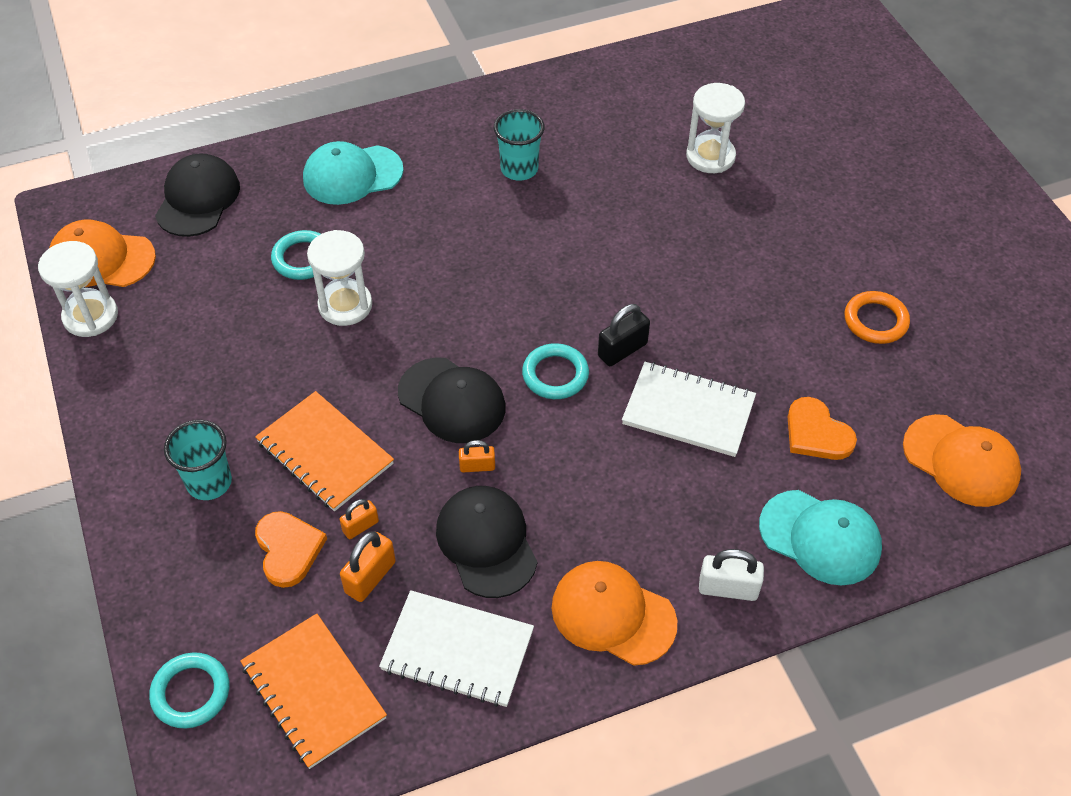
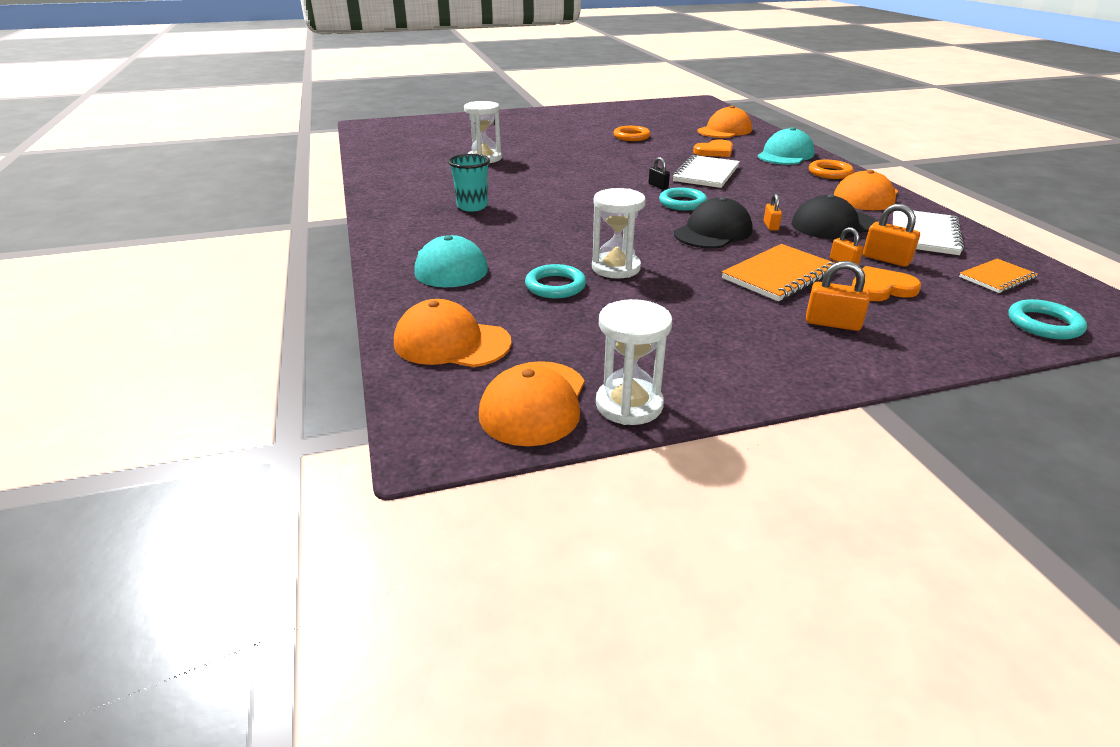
camera: 85 degrees left, 20 degrees down
(198, 199) = (451, 343): black cap -> orange cap
(209, 482) = (832, 323): turquoise cup -> orange padlock
(313, 692) = (997, 278): orange notebook -> orange notebook, size x0.63
(622, 350) = (658, 186): black padlock -> black padlock, size x0.64
(728, 588) = (830, 173): white padlock -> orange ring

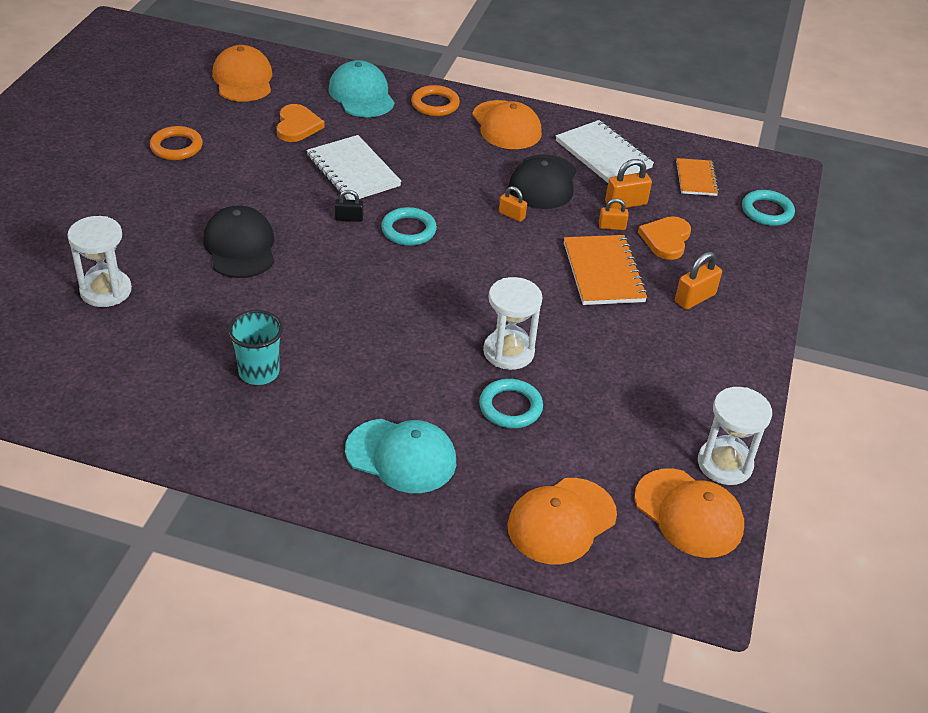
camera: 60 degrees left, 10 degrees up
(713, 232) = (491, 254): black cap -> black cap (240, 247)

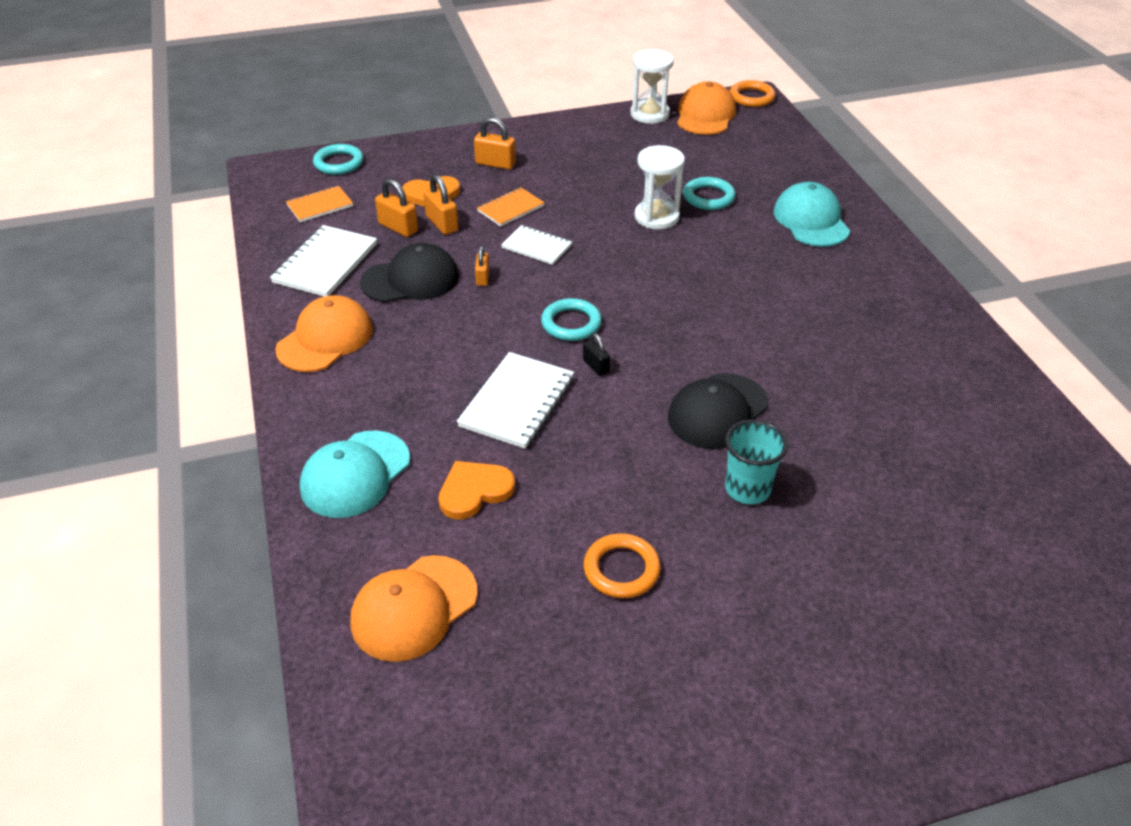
camera: 120 degrees left, 0 degrees up
(106, 291) = (880, 460): white hourglass -> none
(259, 372) = (835, 316): turquoise cup -> turquoise cup (747, 489)
(435, 104) = (325, 406): orange ring -> orange ring (751, 97)
(529, 260) = (537, 247): none -> white notebook
(561, 521) = (772, 149): orange cap -> none
(603, 272) = (510, 208): orange notebook -> orange notebook, size x0.63
(612, 226) = (442, 224): orange padlock -> orange padlock, size x1.57

